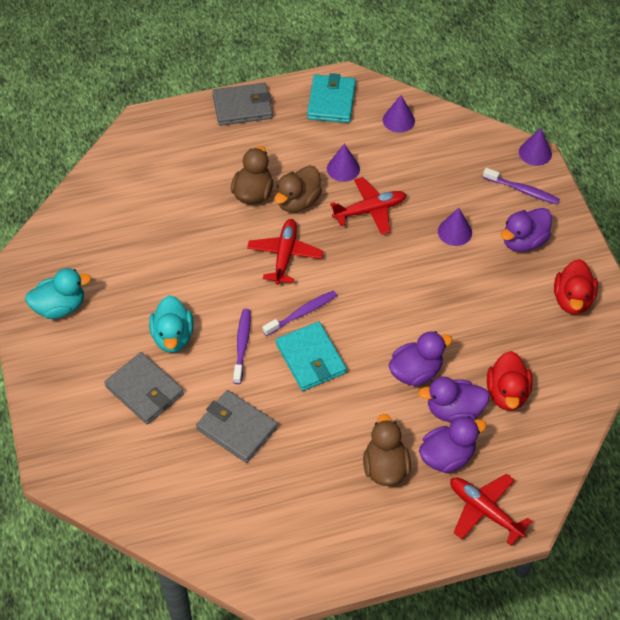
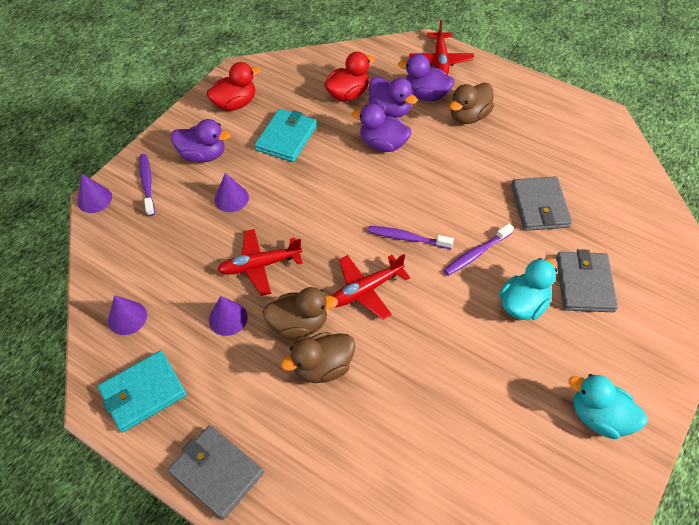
camera: 130 degrees left, 0 degrees up
(311, 358) = (438, 205): turquoise wallet -> turquoise wallet (286, 138)
(370, 210) = (259, 265): red plane -> red plane turned 45 degrees counterclockwise

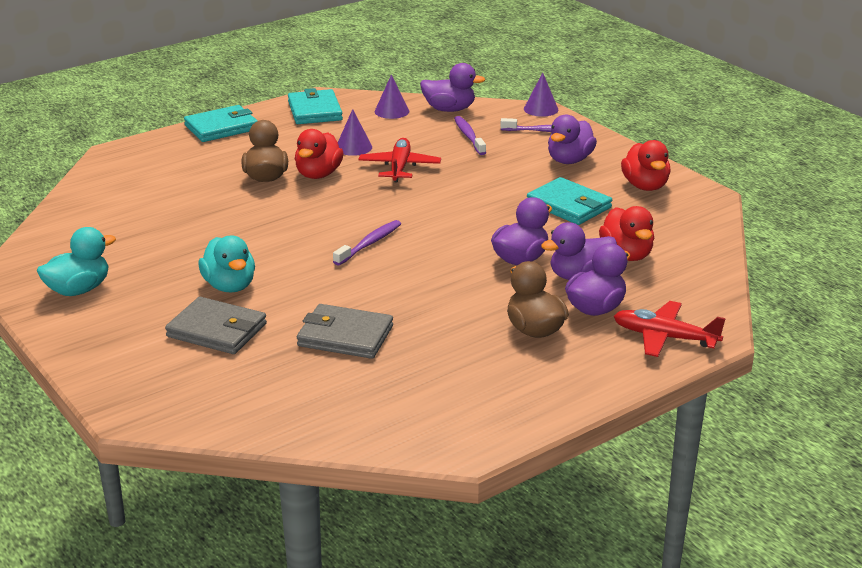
camera: 110 degrees right, 25 degrees down
(111, 269) = (449, 109): none -> purple duck
(217, 473) = (221, 127): grey wallet -> turquoise wallet
(231, 198) = (496, 166): purple cone -> none
(299, 324) = (318, 174): brown duck -> red duck
(365, 290) = (326, 210): red plane -> none
(476, 254) = (315, 277): purple toothbrush -> purple toothbrush (469, 136)

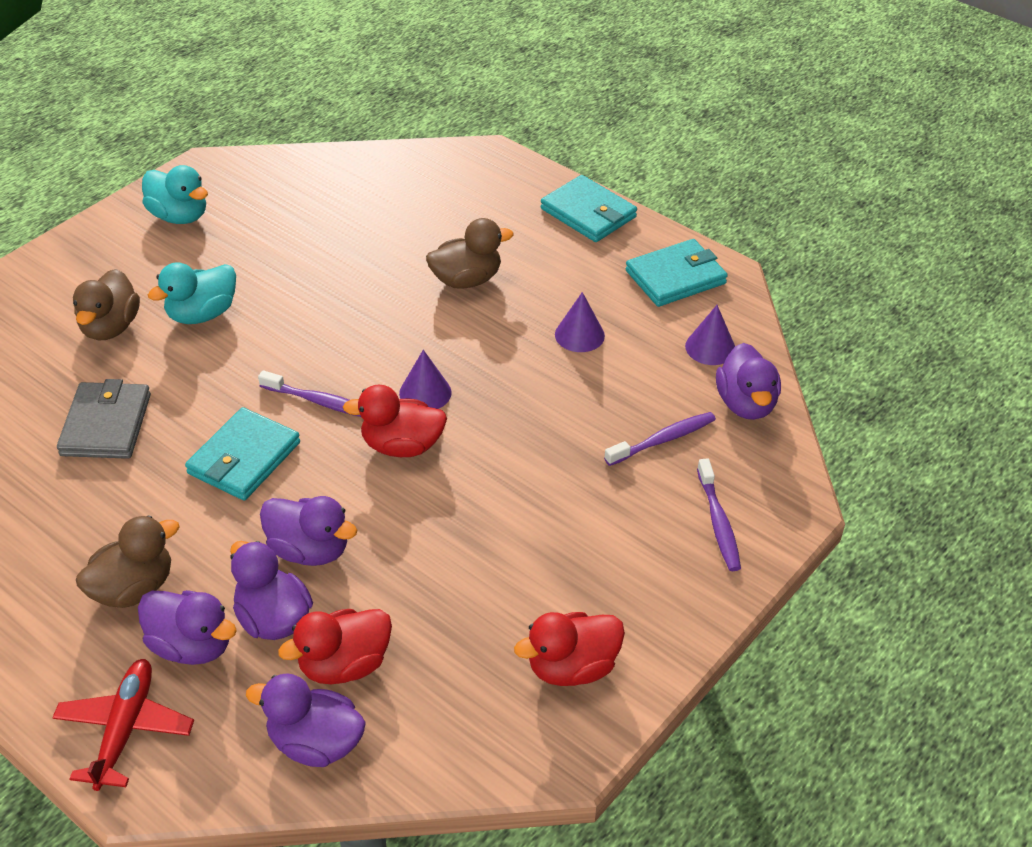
camera: 75 degrees right, 15 degrees up
(217, 330) = (110, 327): grey wallet -> brown duck
(318, 174) = (489, 321): red duck -> red duck (402, 446)
(399, 167) = (536, 388): red plane -> none
(541, 109) = (800, 506): purple cone -> purple cone (425, 393)
(569, 160) = (628, 564): purple duck -> purple duck (315, 743)
(569, 205) = (478, 581): turquoise wallet -> turquoise wallet (244, 458)

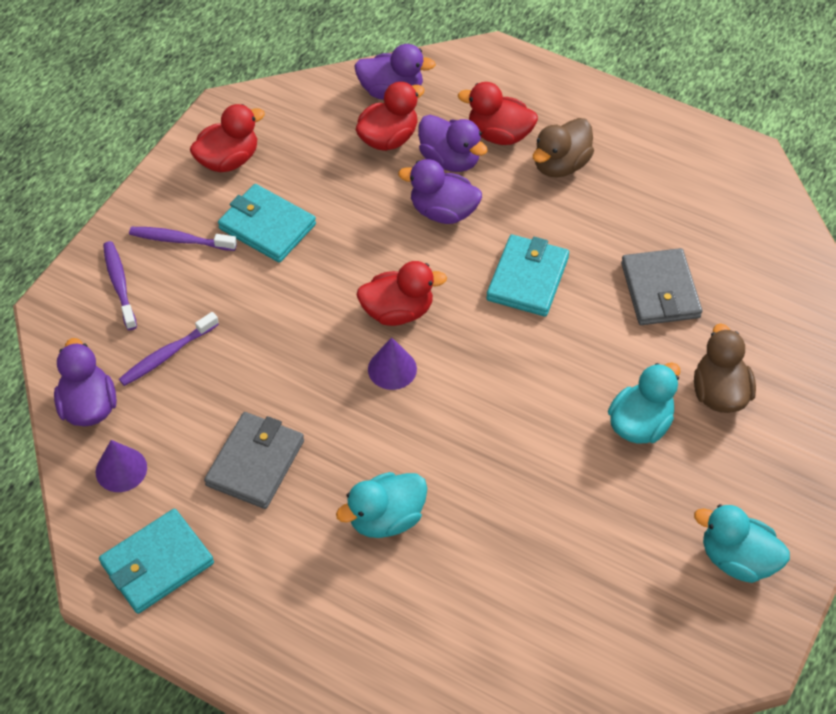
camera: 170 degrees right, 10 degrees up
(125, 729) = (517, 82): red plane -> none
(192, 646) = (499, 134): purple duck -> red duck
(320, 402) = (484, 343): purple toothbrush -> purple toothbrush (180, 240)
(466, 280) = (386, 518): brown duck -> turquoise duck
(579, 335) = (255, 463): purple cone -> grey wallet
(588, 213) = (265, 654): turquoise wallet -> turquoise wallet (267, 226)

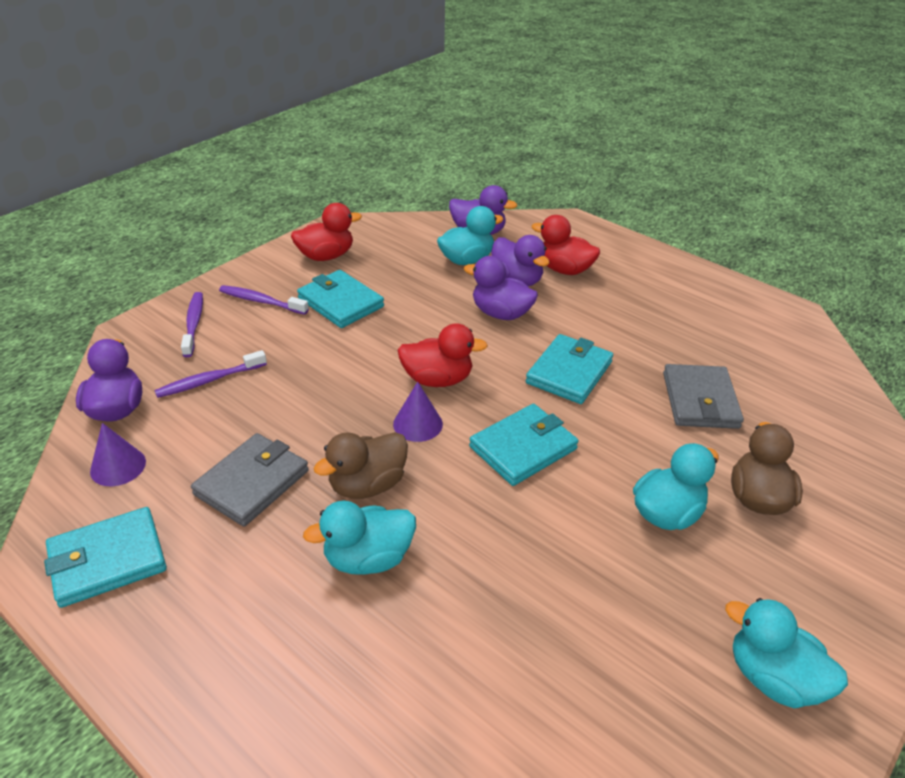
camera: 10 degrees right, 15 degrees down
(388, 138) = (467, 260): red duck -> turquoise duck
(498, 378) = (523, 448): none -> turquoise wallet
(560, 165) = (615, 296): brown duck -> brown duck (367, 485)

